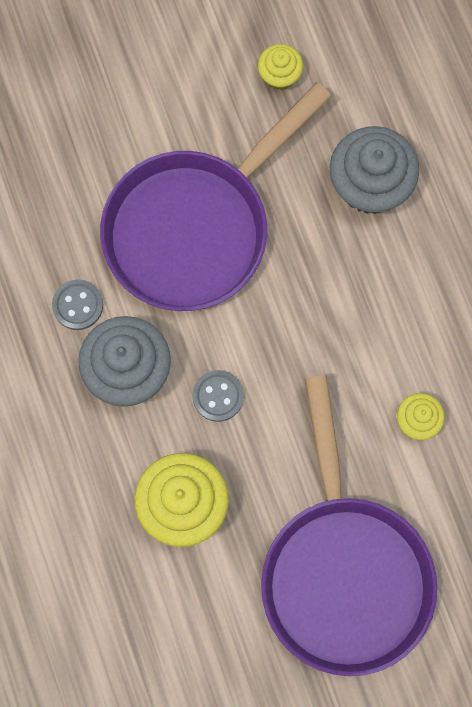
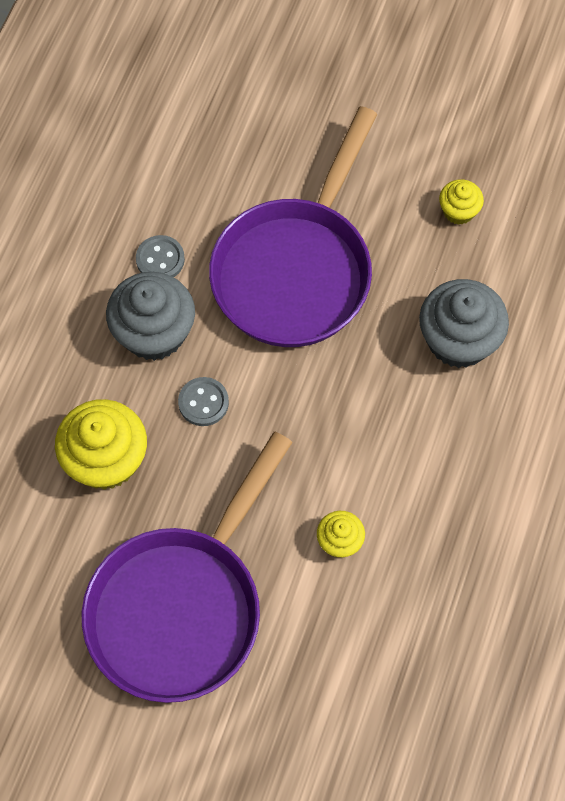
camera: 40 degrees right, 10 degrees down
(195, 227) = (296, 270): purple pan -> purple pan turned 60 degrees counterclockwise

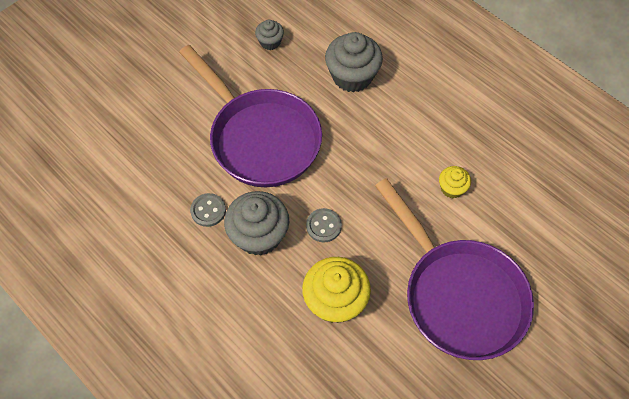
camera: 65 degrees left, 5 degrees down
(458, 211) = (270, 42): yellow cupcake -> grey cupcake

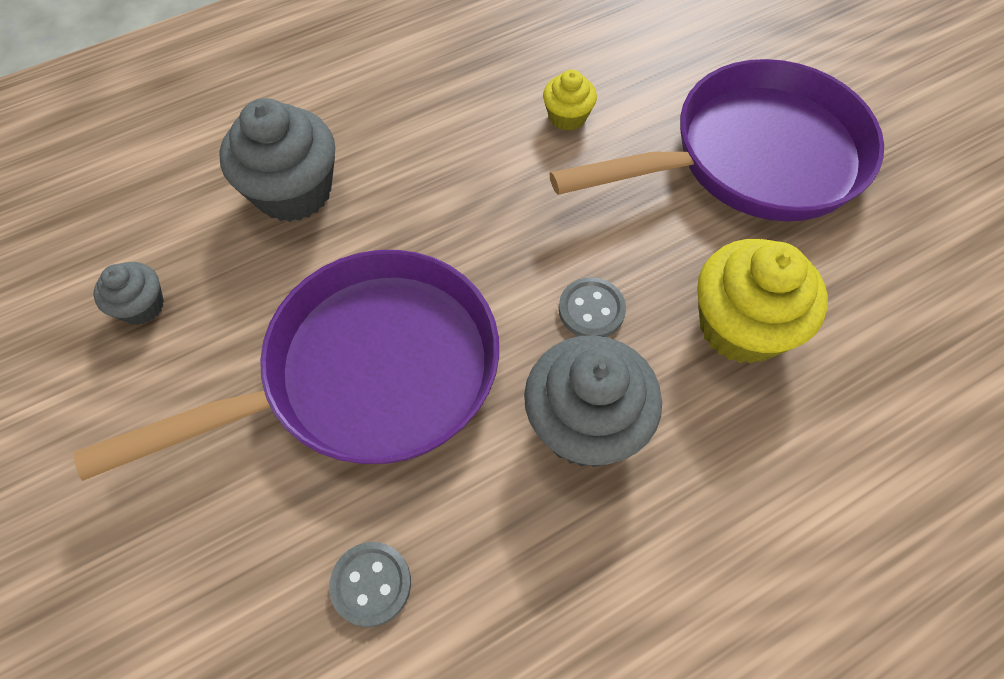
camera: 75 degrees left, 0 degrees up
(208, 210) = (504, 512): grey button -> grey button (371, 584)

